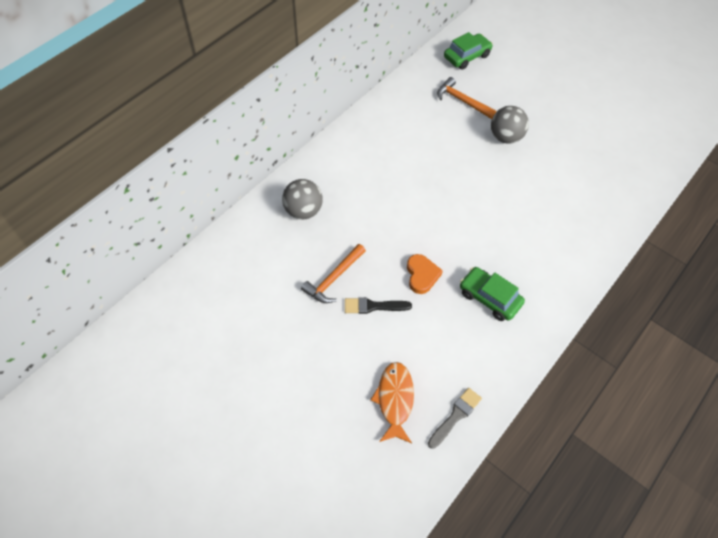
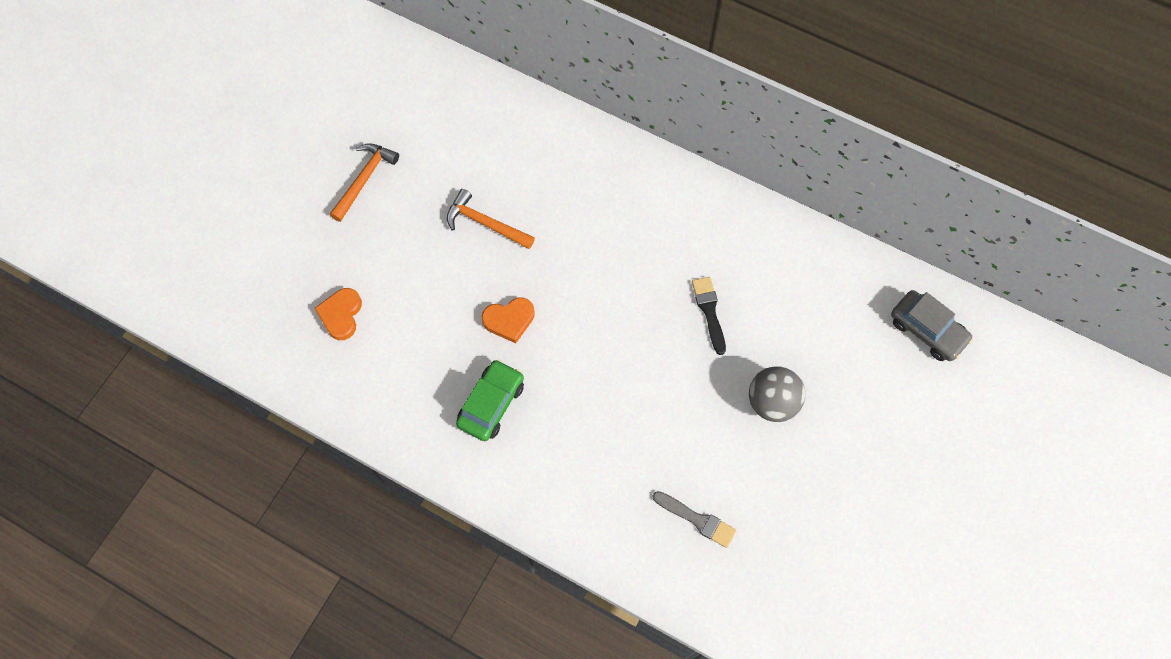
camera: 80 degrees right, 10 degrees up
(303, 211) = (576, 170): grey ball -> none
(373, 306) = (455, 273): black brush -> black brush (709, 311)
(395, 400) = (341, 315): orange fish -> orange heart
(455, 416) = (330, 381): grey brush -> grey brush (697, 519)
(462, 101) = (828, 334): orange hammer -> orange hammer (365, 179)
(467, 56) = (927, 330): green car -> grey car

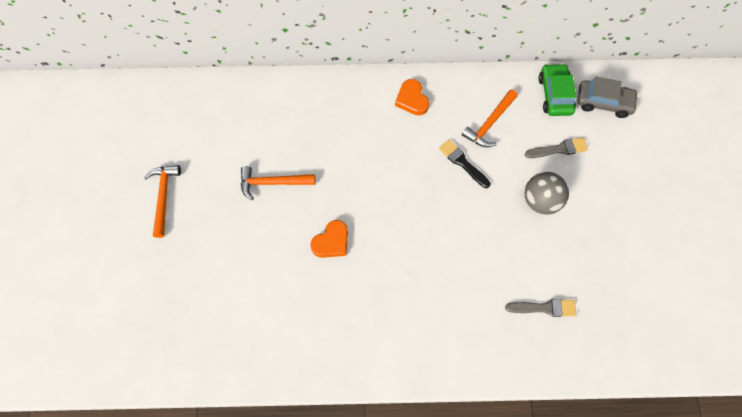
camera: 30 degrees left, 0 degrees up
(341, 315) = (205, 305): orange heart -> orange heart (412, 99)
(491, 404) = (355, 308): green car -> green car (555, 95)
(770, 283) = (489, 123): none -> orange hammer
(834, 355) = (559, 149): none -> grey brush

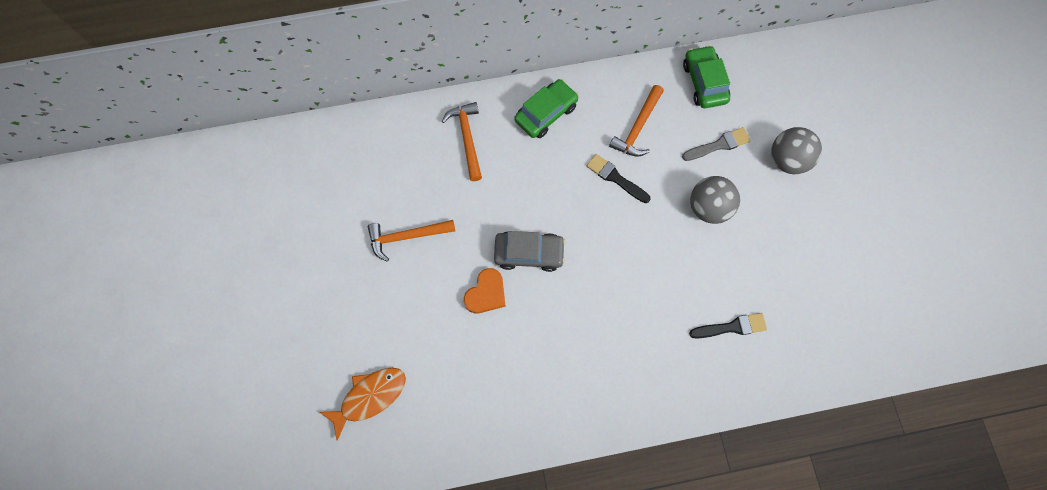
camera: 10 degrees left, 5 degrees up
(164, 197) = (285, 274): orange hammer -> orange hammer (467, 138)
(214, 312) = (370, 397): none -> orange fish
(412, 99) = (546, 113): orange heart -> green car
(544, 308) = (731, 327): grey brush -> black brush
(603, 102) = (759, 83): grey car -> grey car (529, 253)
(618, 171) = (787, 160): none -> grey ball

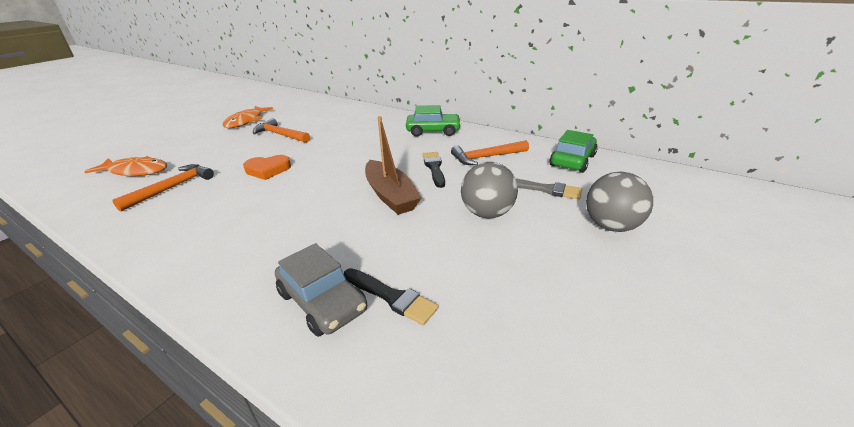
camera: 45 degrees right, 40 degrees down
(322, 243) = (246, 121): none -> orange fish
(467, 138) = (374, 122): orange hammer -> orange hammer (172, 187)
(529, 253) = (322, 168): grey car -> grey car (322, 301)
(626, 242) = (390, 195): none -> brown boat

